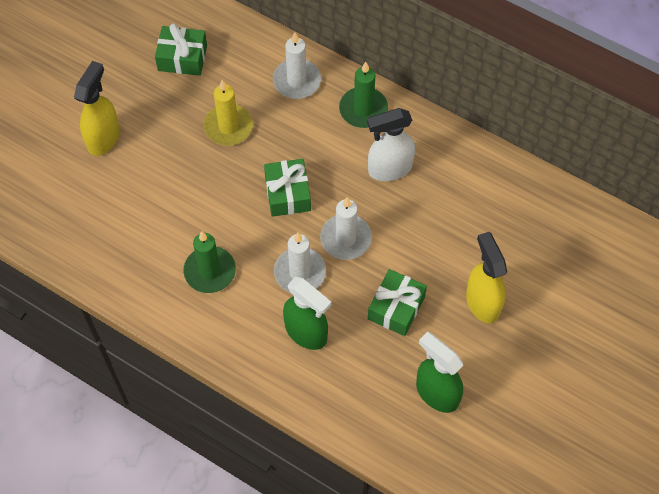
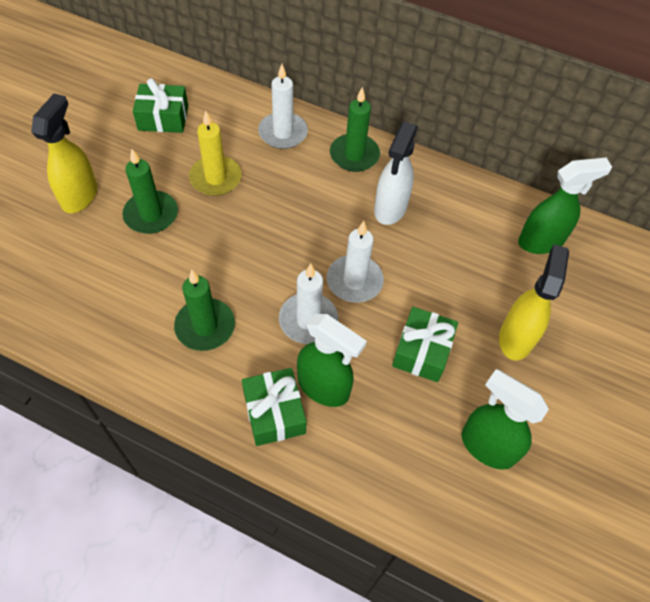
camera: 10 degrees left, 5 degrees down
(167, 161) = (151, 215): none -> green candle
(287, 194) = (285, 239): green gift -> green gift (274, 413)
(389, 169) = (390, 209): white spray bottle -> white spray bottle turned 45 degrees counterclockwise
(482, 302) = (516, 337): yellow spray bottle -> yellow spray bottle turned 45 degrees clockwise
(527, 212) = (541, 242): none -> green spray bottle

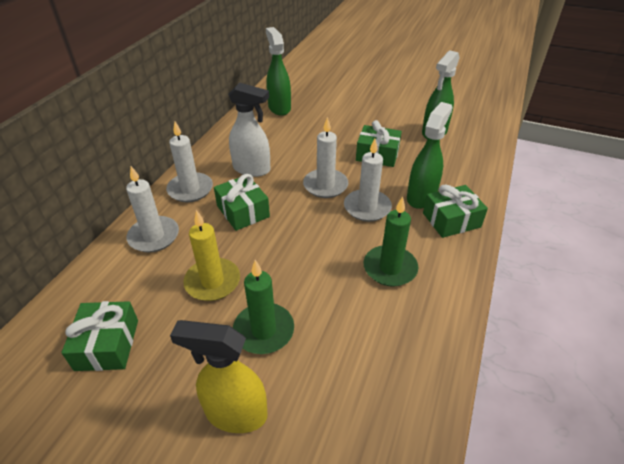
camera: 90 degrees left, 15 degrees down
(313, 200) = (243, 211): none -> green gift
(354, 155) = (190, 189): green candle -> white candle
(516, 337) = (356, 120): yellow spray bottle -> none

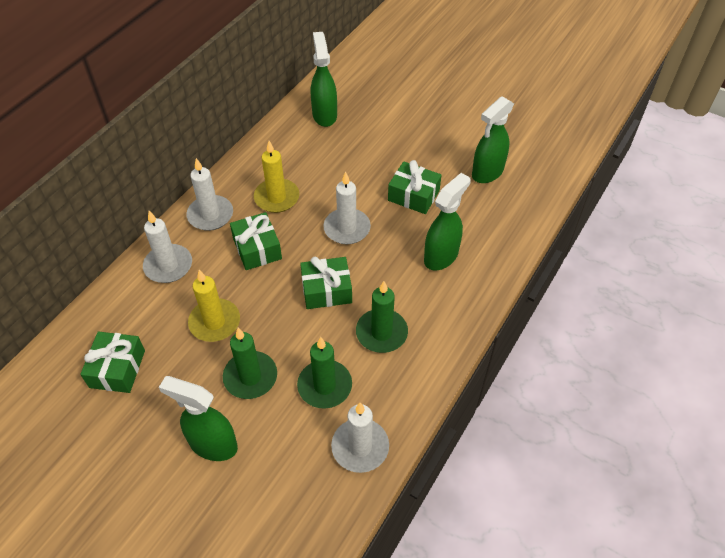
camera: 10 degrees right, 10 degrees up
(235, 413) = (212, 444): yellow spray bottle -> green spray bottle
(252, 169) = (277, 198): white spray bottle -> yellow candle
(348, 327) = (325, 386): none -> green candle
(367, 207) = (381, 261): white candle -> white candle (360, 447)
(451, 220) = (461, 288): green gift -> green gift (326, 290)

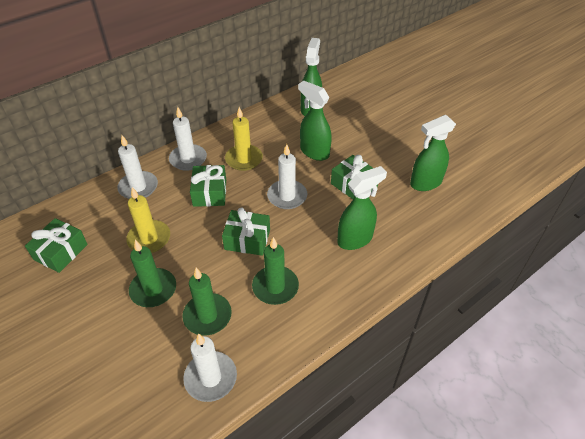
camera: 20 degrees right, 5 degrees down
(212, 444) = (96, 334): green spray bottle -> green spray bottle (314, 152)

